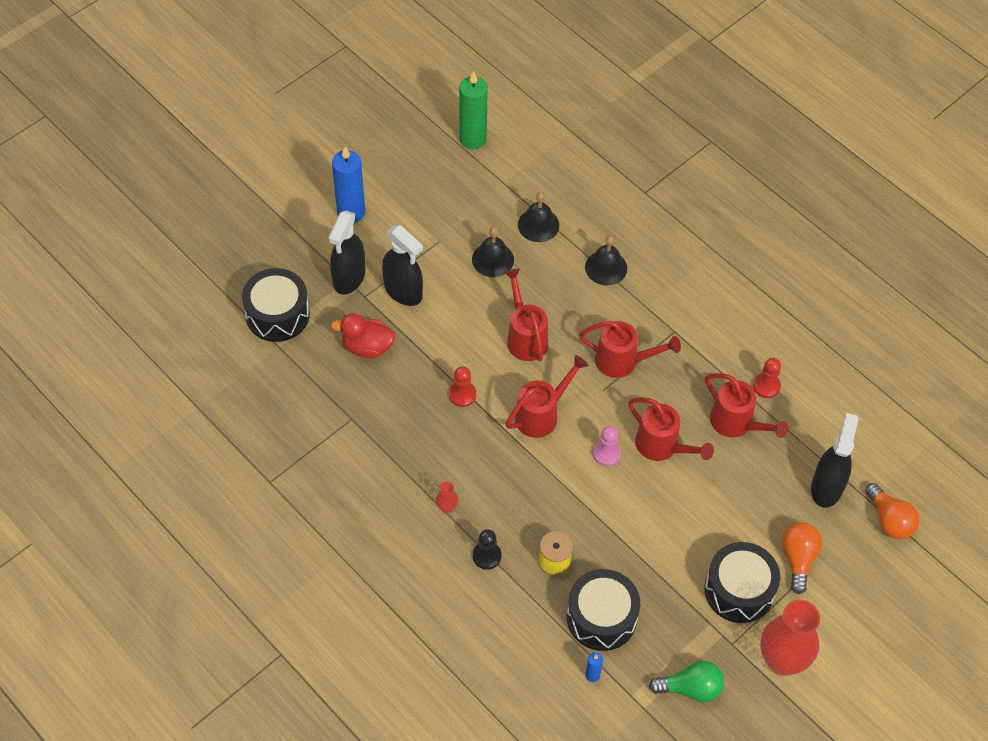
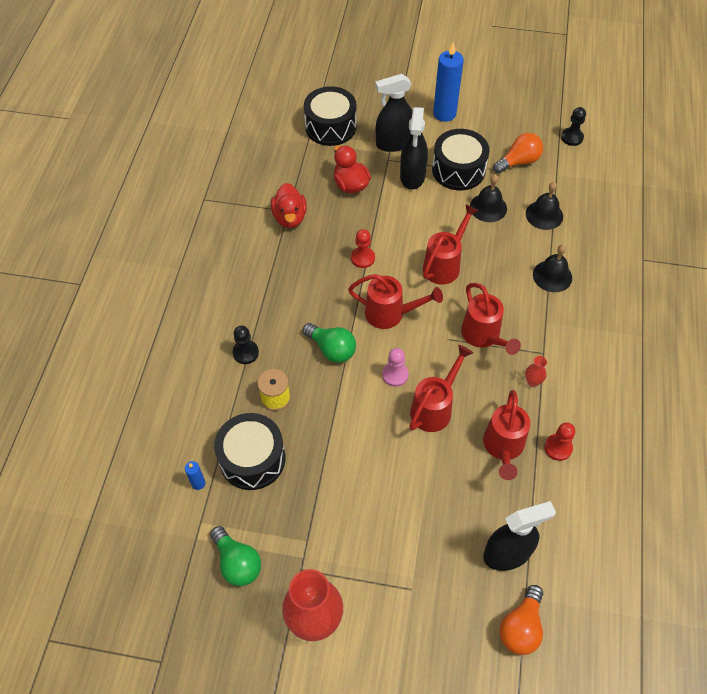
camera: 55 degrees right, 0 degrees up
(361, 422) = (290, 217): none -> red duck
(447, 507) = (265, 305): red vase -> red vase (532, 382)
(473, 139) = (572, 137): green candle -> black pawn
(540, 484) = (332, 349): none -> green light bulb
(662, 446) = (434, 408): red watering can -> red watering can turned 150 degrees counterclockwise
(739, 590) = (353, 544): black drum -> black drum (458, 170)
(798, 559) = (420, 573): orange light bulb -> orange light bulb (519, 162)

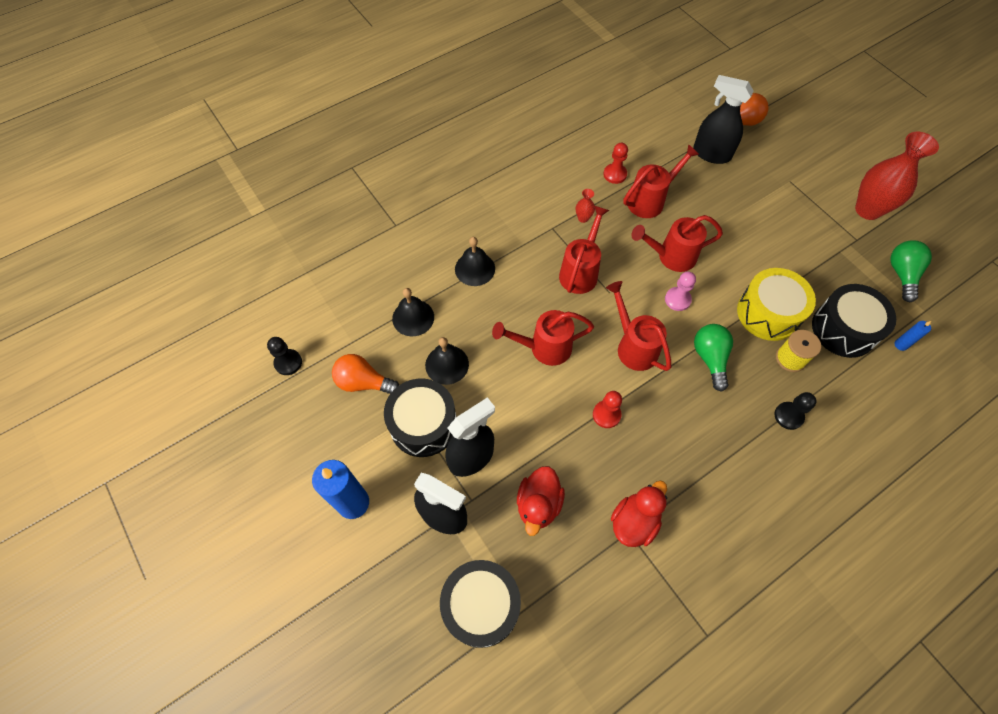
camera: 135 degrees left, 5 degrees up
(320, 422) = (768, 313): none -> yellow drum

